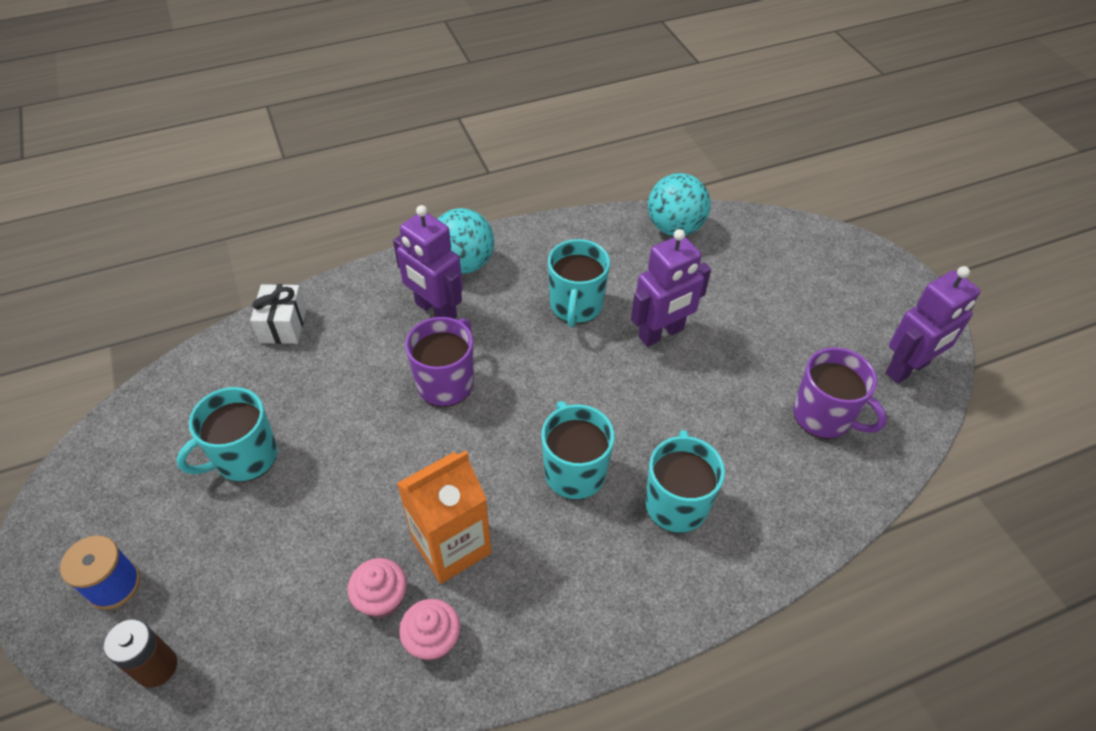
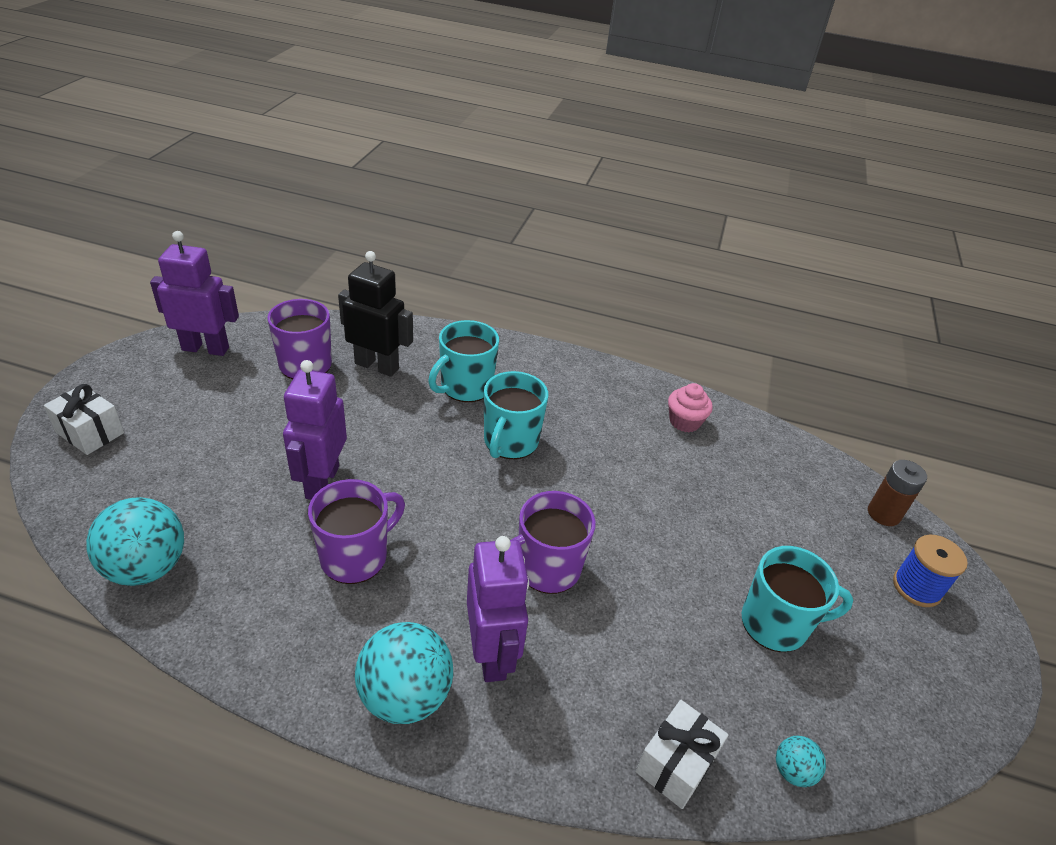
camera: 145 degrees left, 10 degrees down
(205, 365) = (793, 771): none -> turquoise ball
(382, 598) = (705, 458): pink cupcake -> none
(451, 546) = (637, 456): orange carton -> none
(576, 306) = (355, 557): turquoise mug -> purple mug
(661, 333) = (321, 482): purple robot -> purple robot turned 90 degrees counterclockwise
(773, 463) = (377, 366): none -> black robot
(839, 260) = (90, 433): none -> white gift

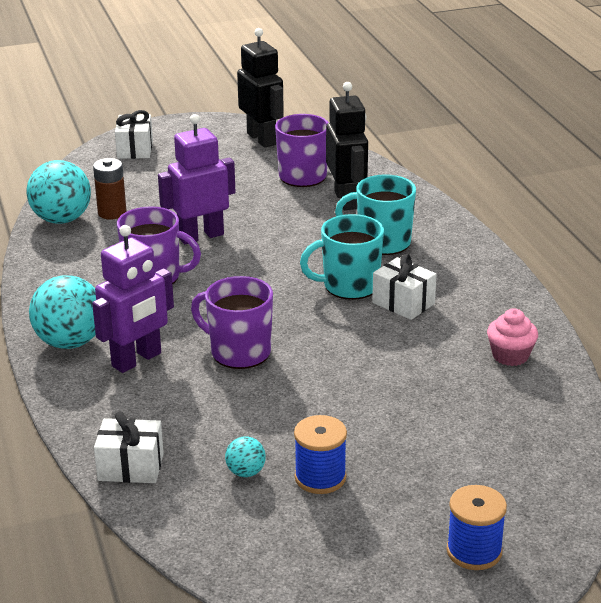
camera: 60 degrees right, 10 degrees down
(206, 348) = (262, 139): purple robot -> black robot
(565, 429) = (403, 303): none -> white gift
(776, 624) = (320, 477): turquoise mug -> blue spool
(793, 771) = (181, 524): turquoise ball -> turquoise ball (246, 472)
(883, 514) = (555, 508): brown battery -> brown battery (112, 213)

